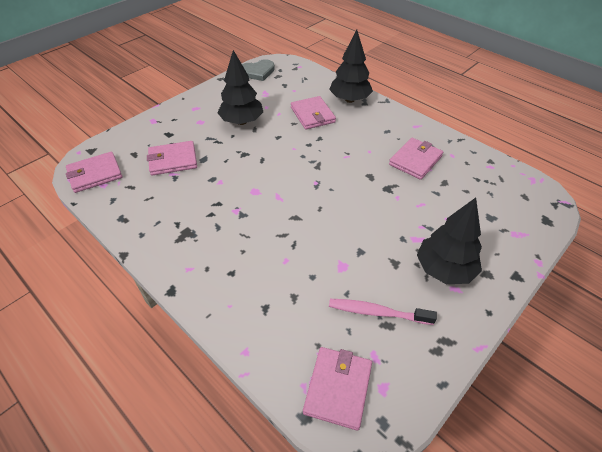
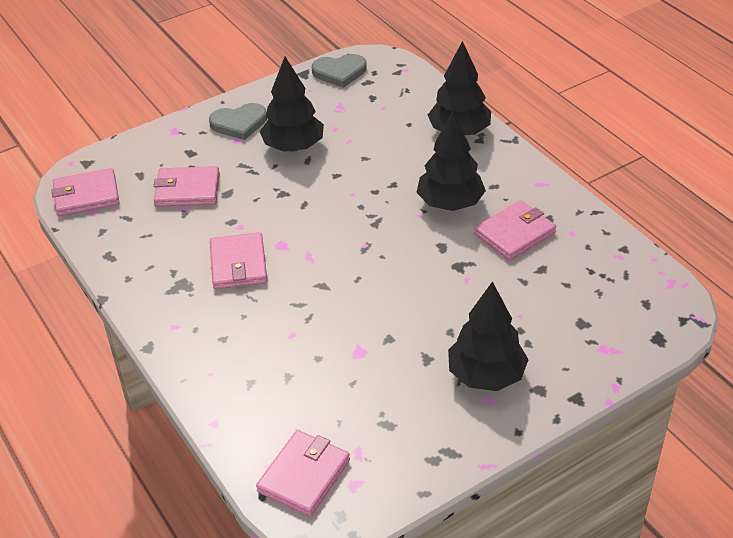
camera: 15 degrees right, 5 degrees down
(199, 111) = (239, 123): none -> grey heart
(312, 115) = (396, 149): pink wallet -> pink wallet (238, 264)
(363, 146) = (450, 203): none -> black tree
(377, 312) = (380, 409): pink toothbrush -> none

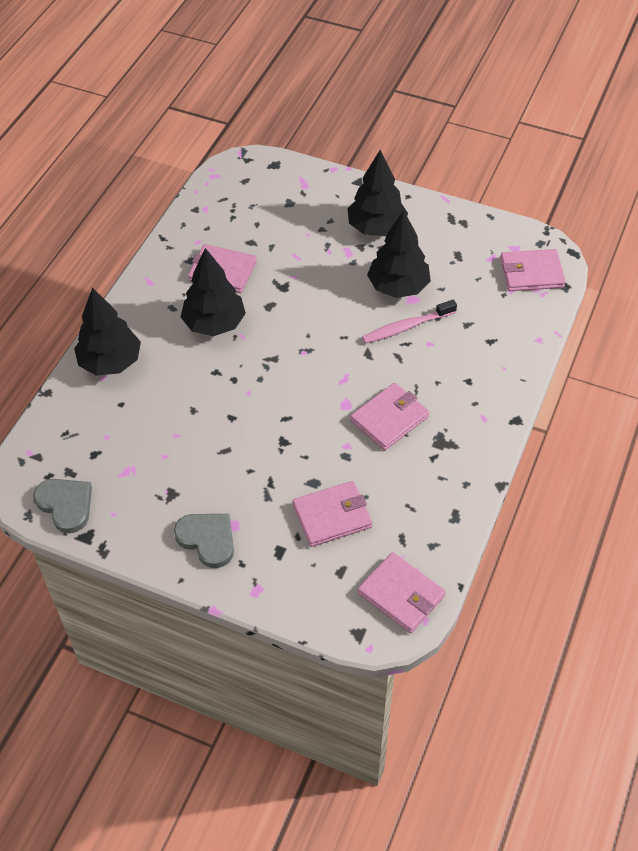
camera: 125 degrees left, 10 degrees up
(187, 190) = (332, 516): pink wallet -> pink wallet turned 75 degrees counterclockwise
(293, 147) = (213, 472): black tree -> black tree (398, 287)
(327, 328) = (406, 327): none -> pink toothbrush

